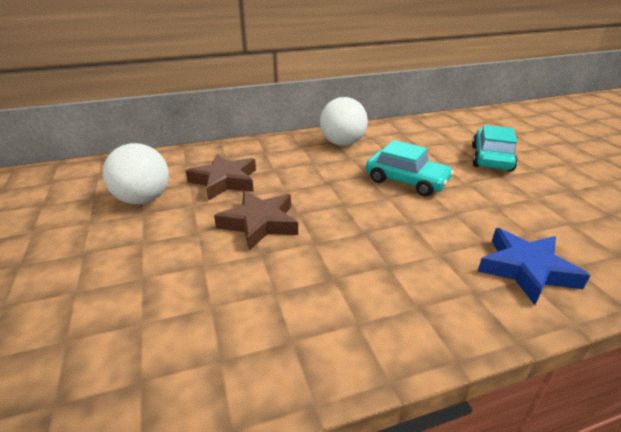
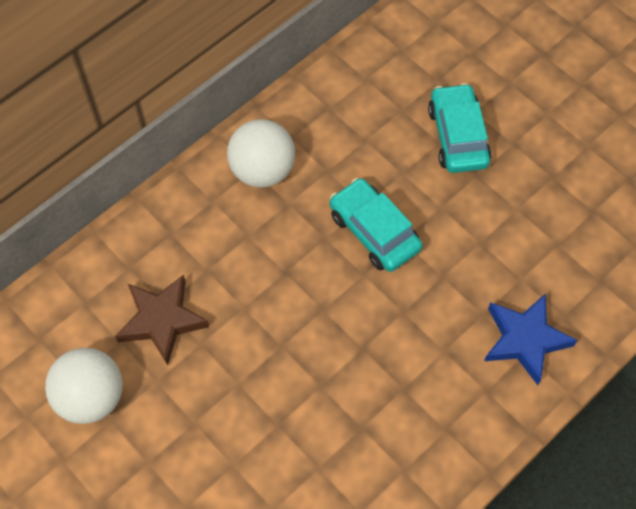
camera: 25 degrees left, 30 degrees up
(259, 223) = (250, 380): brown star -> none
(406, 181) = (374, 231): turquoise car -> turquoise car turned 135 degrees counterclockwise

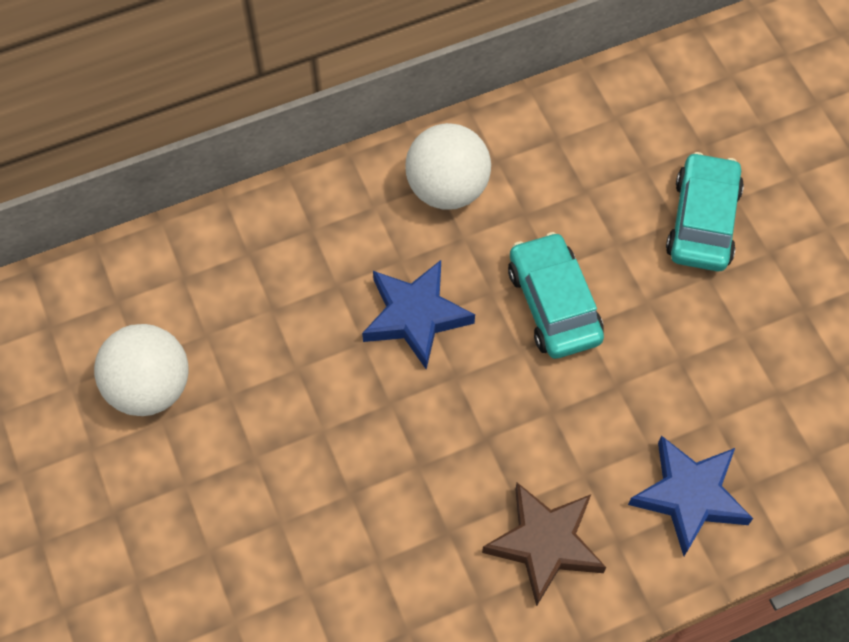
camera: 20 degrees right, 0 degrees up
(162, 320) = (262, 327): brown star -> brown star (545, 544)
(275, 274) = (415, 316): none -> blue star

